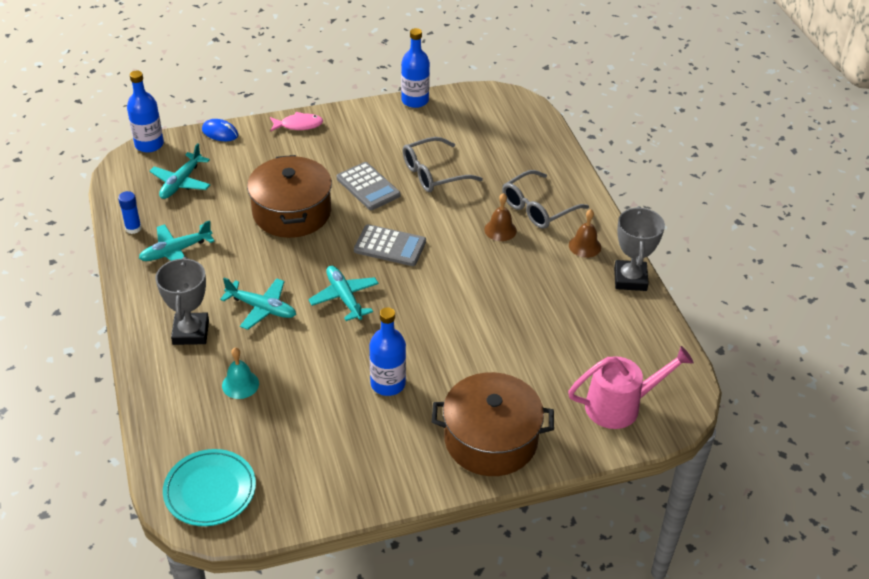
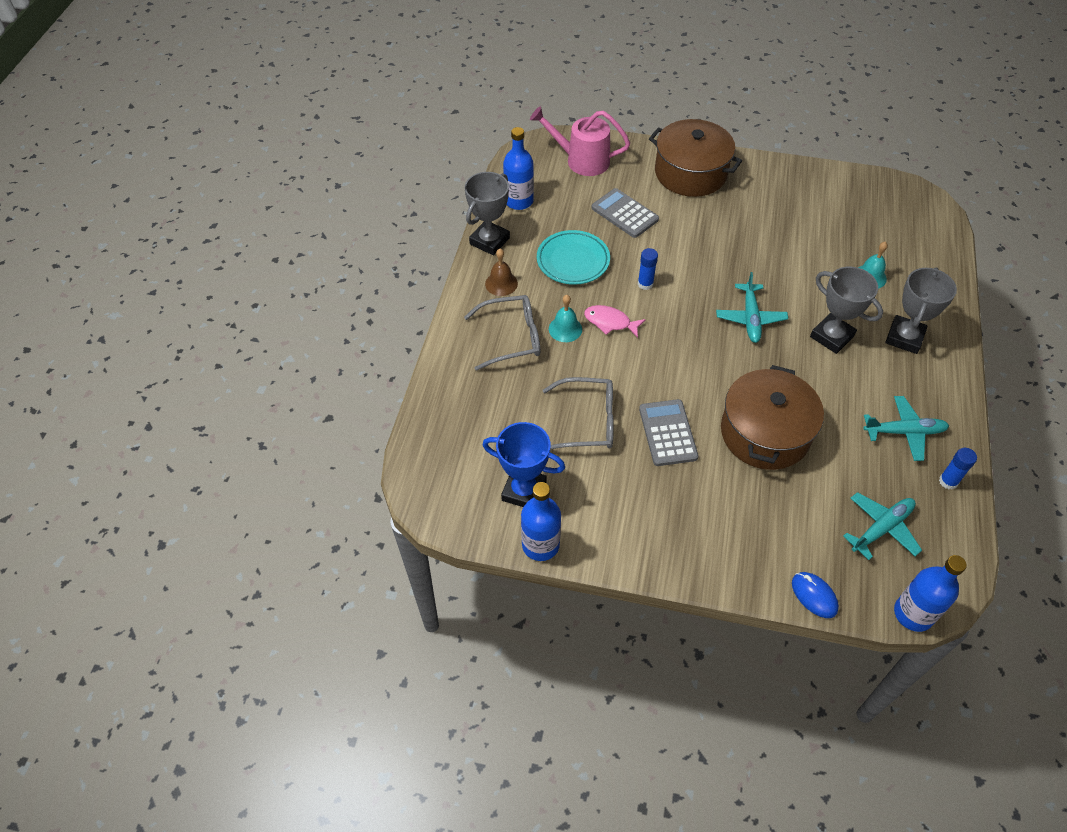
camera: 150 degrees left, 10 degrees up
(210, 491) = (912, 211): turquoise plate -> turquoise plate (573, 261)
(261, 308) = (831, 336): turquoise plane -> grey trophy
(298, 125) = (707, 565): pink fish -> pink fish (610, 322)
(388, 384) = (747, 234): blue bottle -> blue bottle (519, 201)
(390, 246) = (682, 353): grey calculator -> grey calculator (624, 214)
(447, 122) = (524, 491): none -> blue trophy
(458, 293) = (645, 284): none -> blue glue stick
(500, 230) = (565, 329): brown bell -> turquoise bell

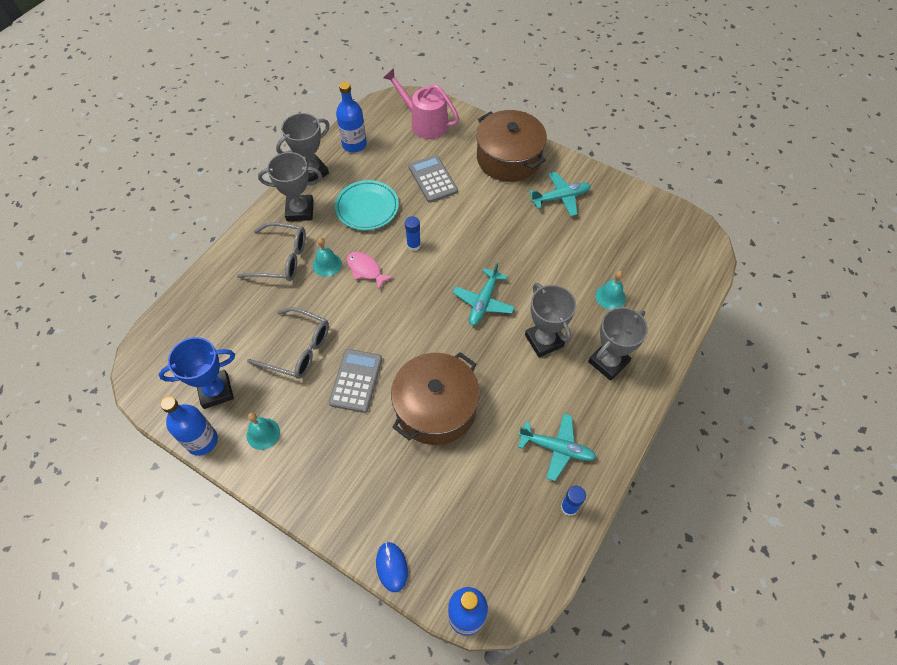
camera: 20 degrees right, 5 degrees up
(501, 283) = (300, 211): brown bell -> grey trophy
(524, 491) = (216, 391): blue trophy -> blue trophy turned 60 degrees counterclockwise
(602, 516) = (263, 433): none -> turquoise bell
(881, 528) = (484, 528): turquoise plane -> turquoise plane (560, 197)

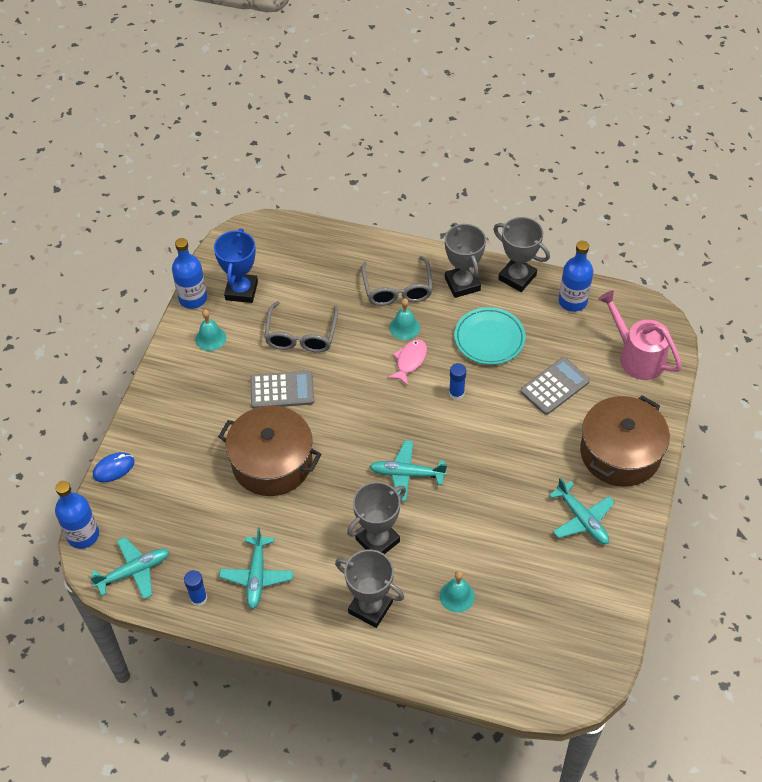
camera: 75 degrees right, 5 degrees down
(216, 391) = (241, 291): blue trophy -> blue trophy turned 45 degrees clockwise
(424, 123) = (636, 356): pink watering can -> pink watering can turned 60 degrees counterclockwise
(524, 567) = (134, 571): none -> turquoise plane

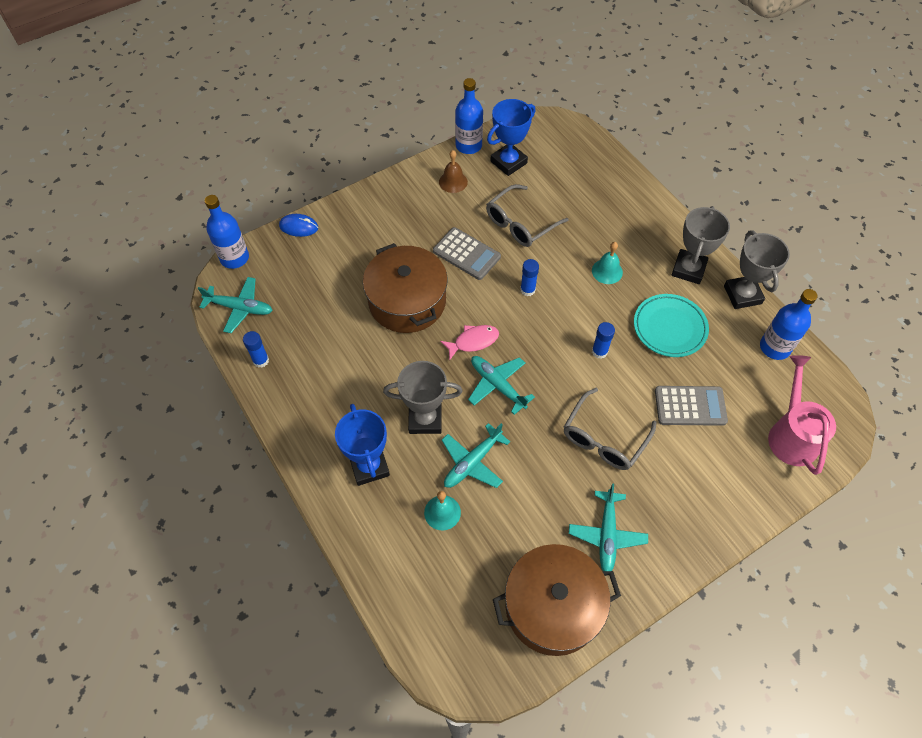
camera: 40 degrees right, 5 degrees up
(210, 338) = (453, 182): turquoise bell -> brown bell
(257, 576) = (314, 376): turquoise plane -> turquoise plane (472, 462)
(358, 384) = (527, 290): none -> blue glue stick
(370, 607) = (369, 466): grey trophy -> blue trophy
(397, 289) = (630, 238): grey glasses -> grey glasses (604, 438)
(410, 361) = (586, 300): pink fish -> pink fish (473, 341)
(620, 453) = (696, 505): brown pot -> brown pot (552, 607)

